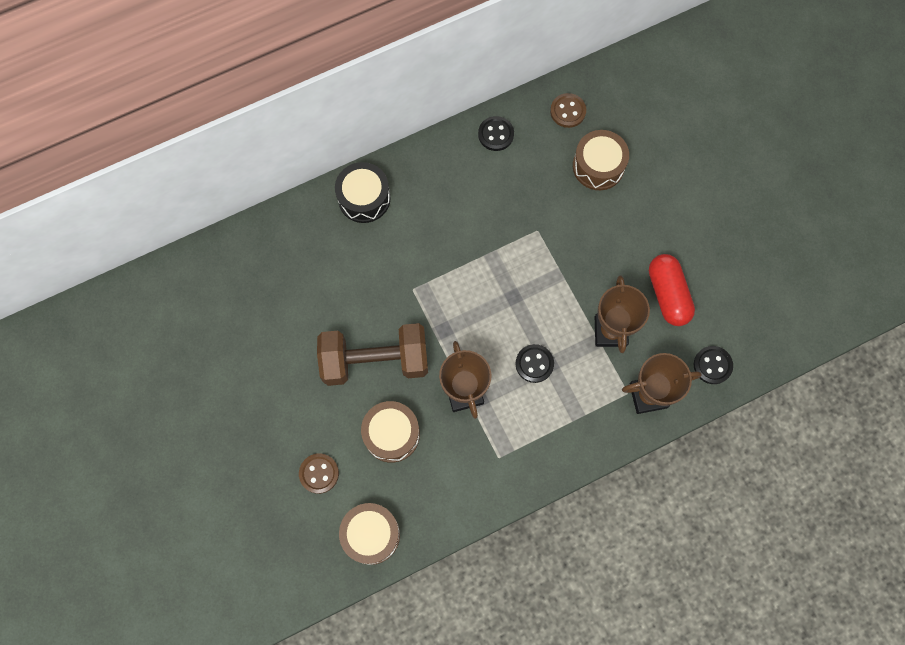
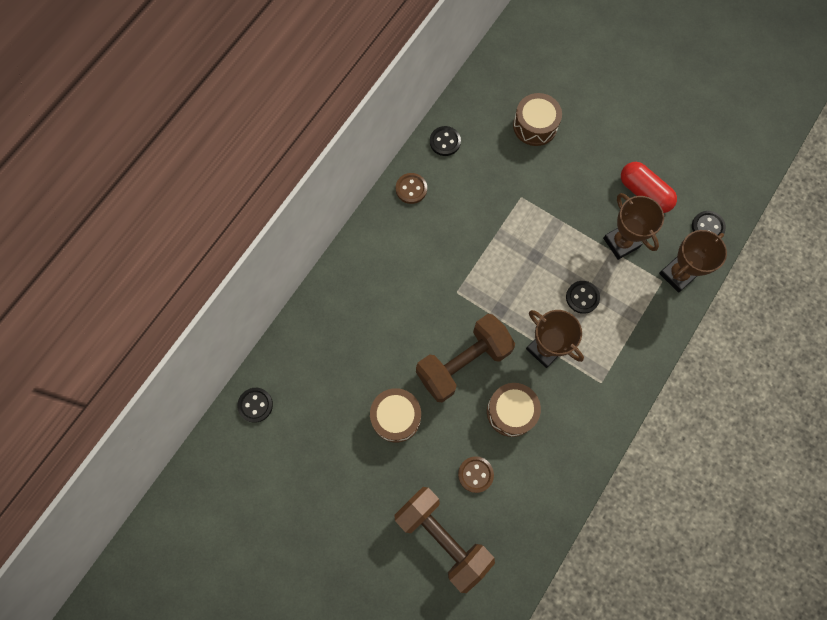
camera: 30 degrees left, 0 degrees up
(156, 290) = (255, 405): none -> black button
(250, 513) = (442, 537): none -> brown dumbbell
(364, 198) = (375, 243): black drum -> none
(371, 535) = (545, 498): brown drum -> brown drum (396, 417)
(567, 111) = (487, 97): brown button -> brown button (411, 189)

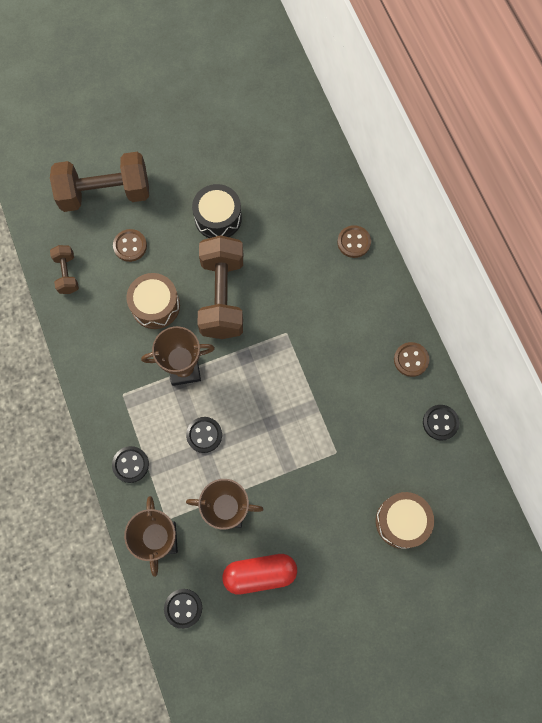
camera: 125 degrees right, 0 degrees up
(255, 405) = (303, 126): black button -> black button (130, 464)
(341, 291) = (353, 242): none -> brown button
(396, 417) = (218, 218): brown drum -> black drum
(540, 510) = (67, 274): none -> brown dumbbell

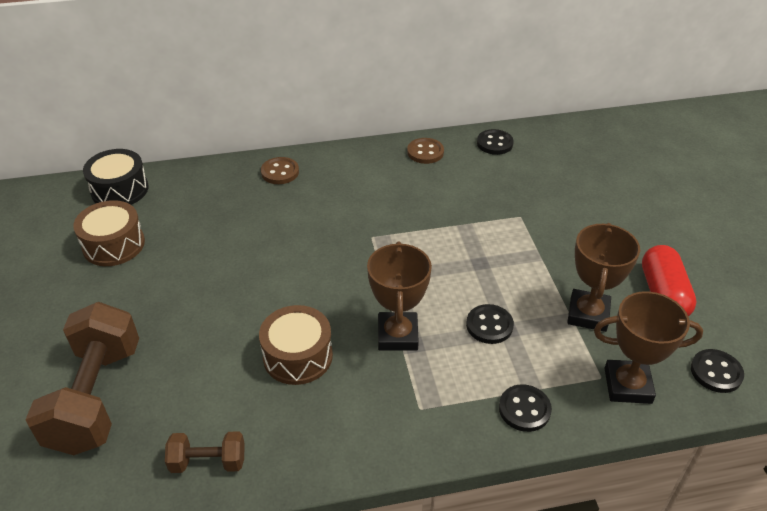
camera: 80 degrees left, 30 degrees down
(130, 246) = (196, 375): brown button -> none
(218, 218) = (197, 278): black drum -> black drum (120, 190)
(222, 296) = (307, 286): brown dumbbell -> none
(402, 521) = (596, 181): brown drum -> brown drum (114, 245)

